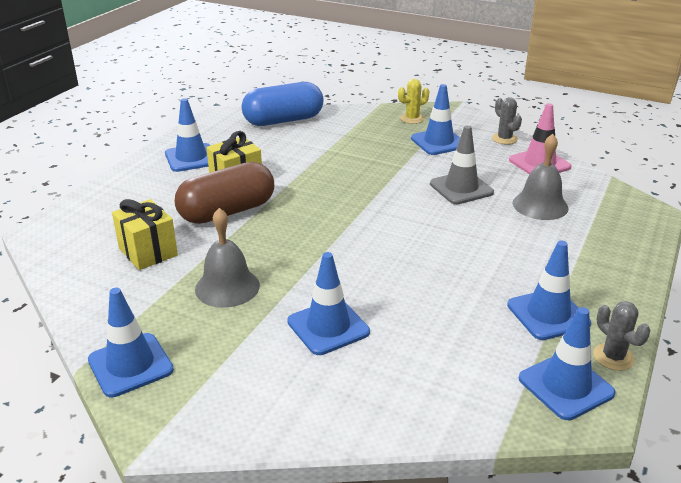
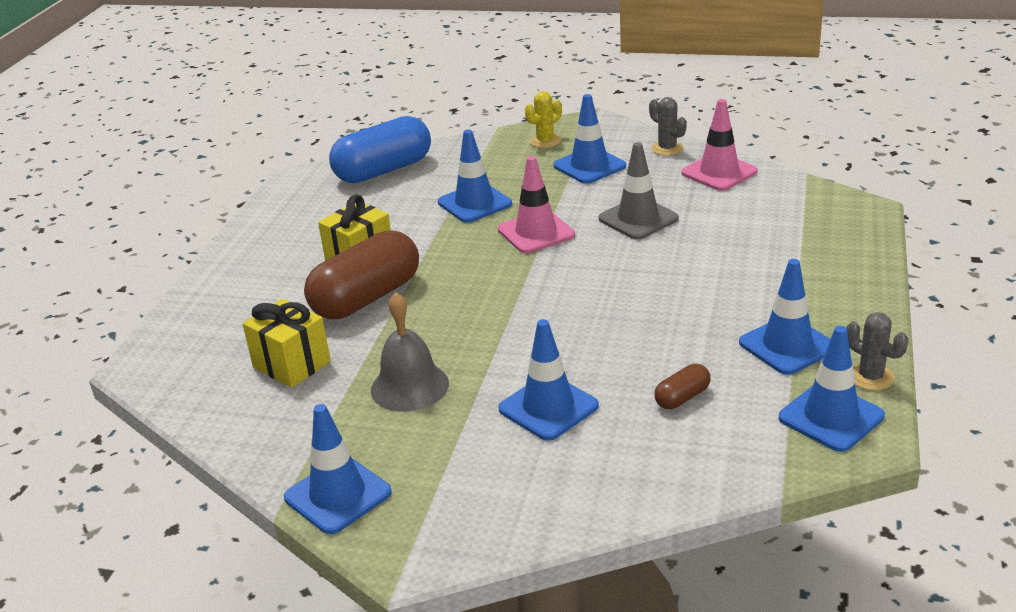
camera: 10 degrees left, 0 degrees up
(191, 158) = (287, 239): blue traffic cone -> blue traffic cone (474, 203)
(377, 185) = (536, 232): none -> pink traffic cone
(442, 341) = (682, 397): none -> brown capsule
(540, 205) = (737, 223): grey bell -> none

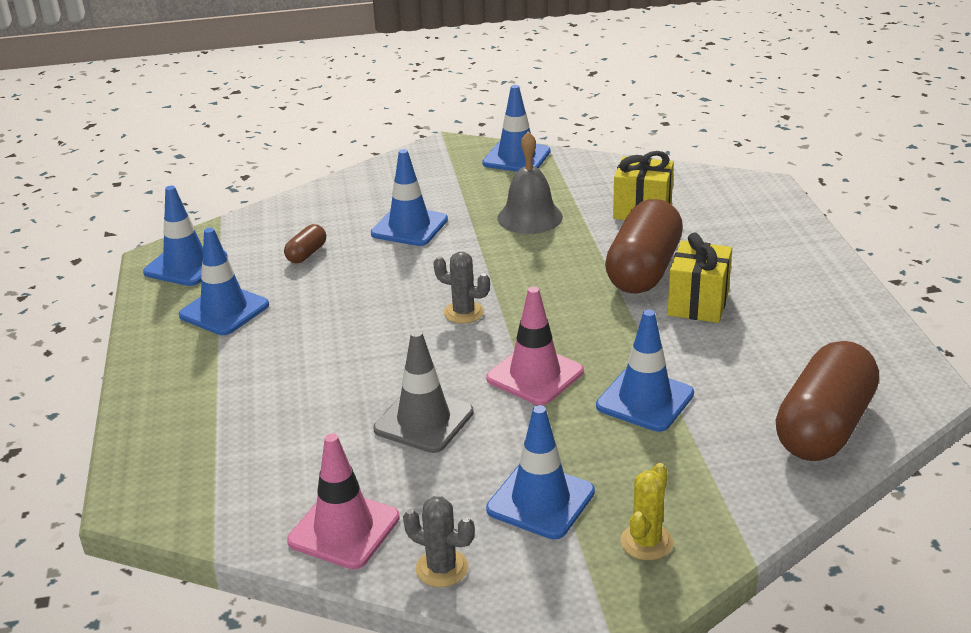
camera: 155 degrees right, 0 degrees up
(383, 170) = (824, 427): blue capsule -> brown capsule
(871, 377) = (150, 299): grey cactus -> grey cactus (463, 312)

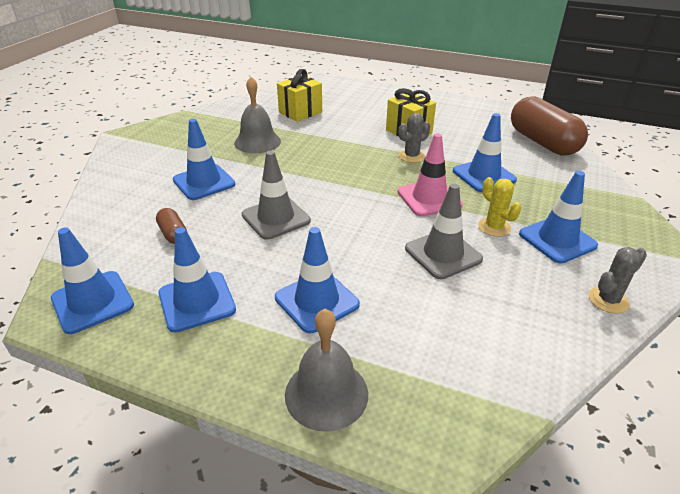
camera: 60 degrees left, 5 degrees up
(161, 421) = (326, 393): none -> grey bell
(344, 529) = (546, 330): pink traffic cone -> none
(387, 294) = (276, 218): none -> grey traffic cone
(463, 312) = (334, 198): grey cactus -> grey cactus (411, 156)
(516, 157) = (182, 122): blue traffic cone -> blue traffic cone (316, 301)
(643, 270) = (359, 132): brown capsule -> none
(646, 542) = (612, 220): yellow cactus -> yellow cactus (494, 227)

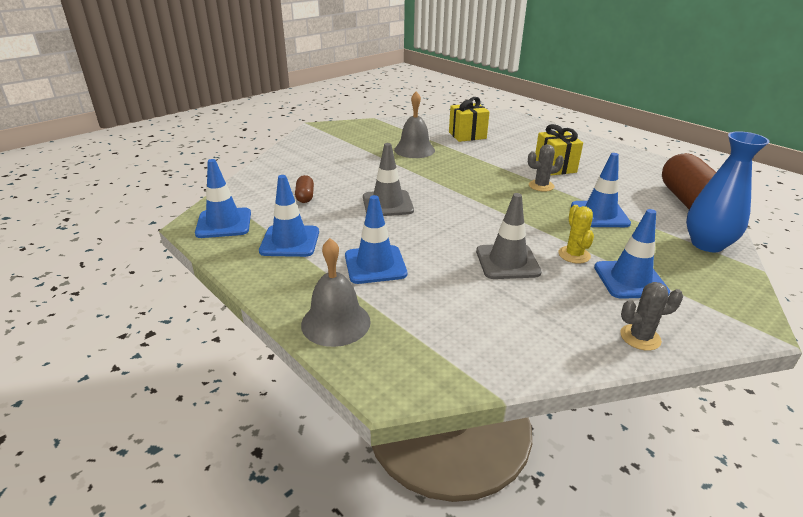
camera: 25 degrees right, 5 degrees down
(204, 182) = (352, 169): blue traffic cone -> none
(429, 198) = (530, 220): pink traffic cone -> none
(586, 183) = (707, 244): none -> blue vase

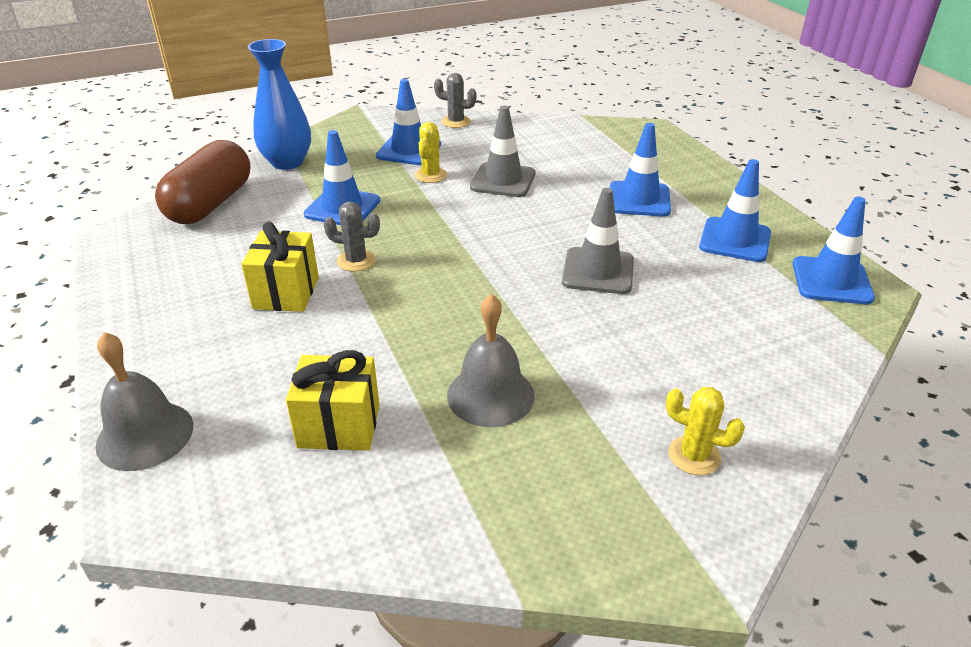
camera: 160 degrees left, 5 degrees up
(305, 196) = (721, 308): brown capsule -> none
(320, 146) = (694, 456): none -> yellow cactus
(336, 322) = (685, 163): grey bell -> grey bell (145, 435)

